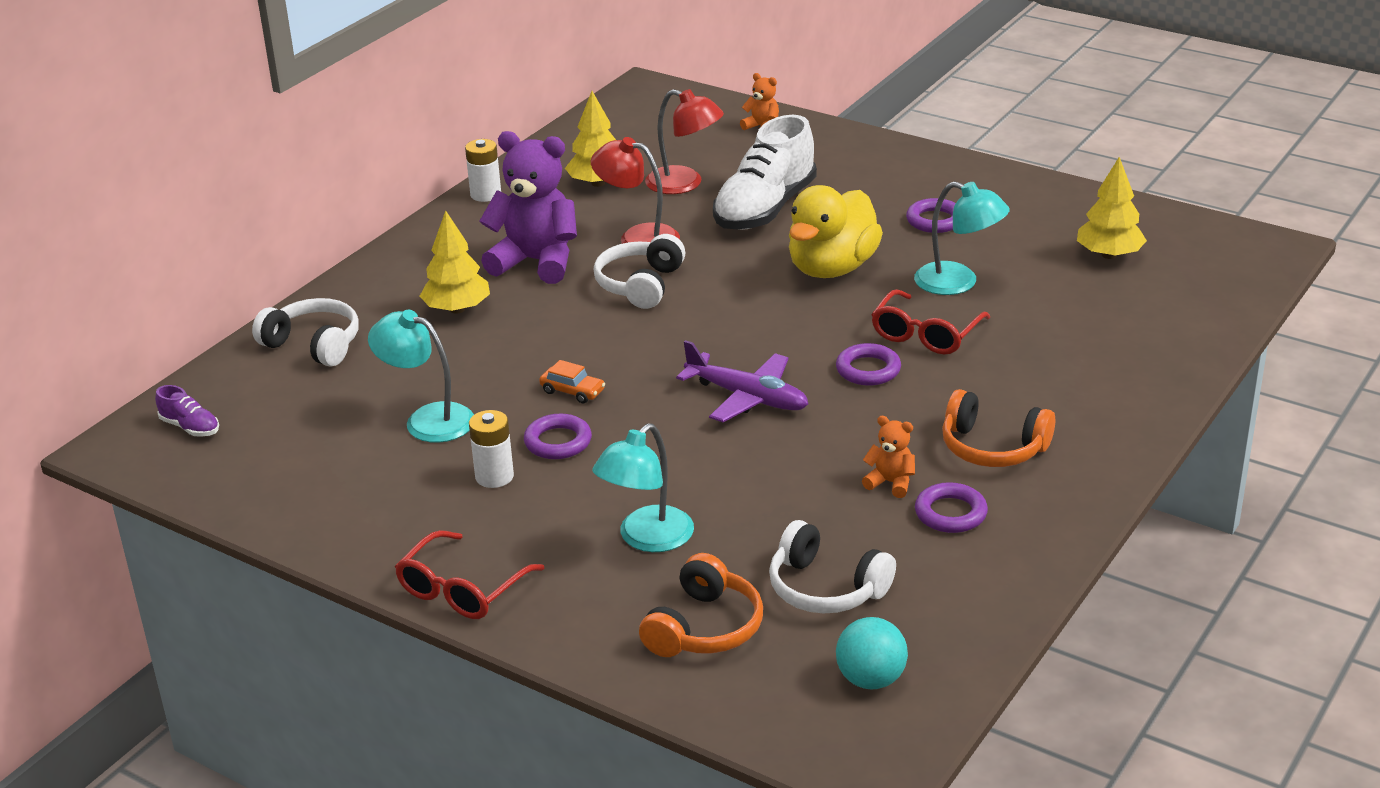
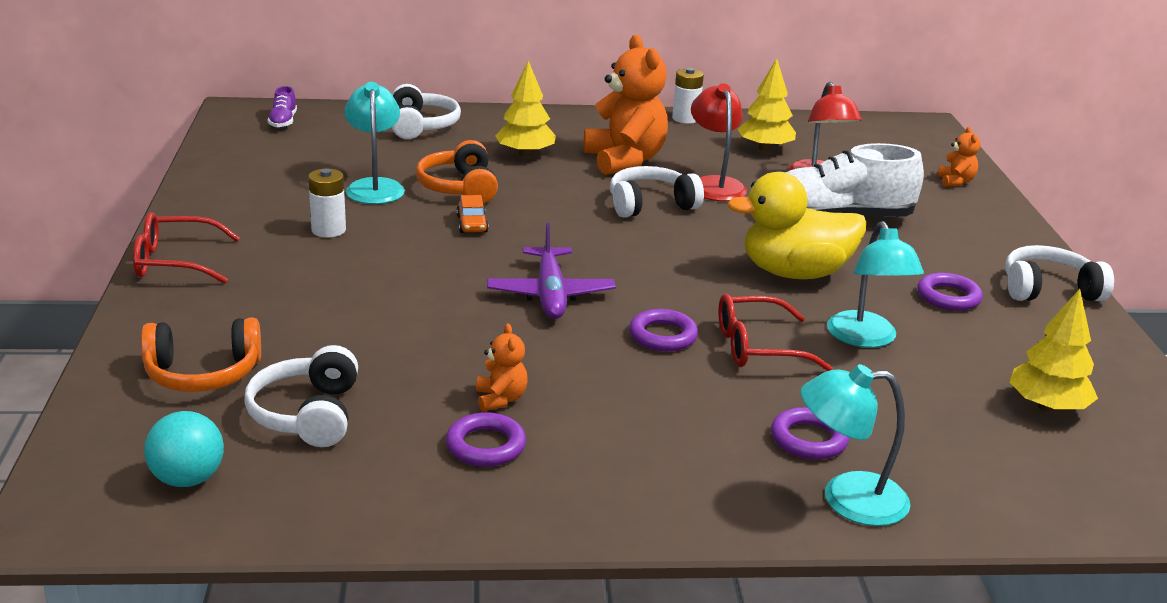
camera: 50 degrees right, 5 degrees down
(536, 262) = (625, 160): purple teddy bear -> orange teddy bear
(558, 442) = (399, 239): purple ring -> purple ring (808, 439)
(646, 539) = (305, 312): turquoise lamp -> turquoise lamp (847, 499)
(965, 176) = (1048, 290): none -> white headphones
(992, 448) = (618, 438): orange headphones -> orange headphones (459, 187)

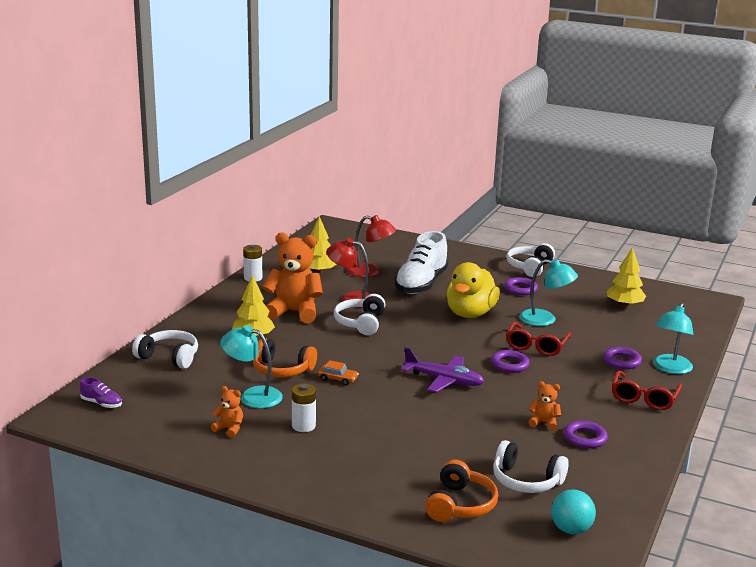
camera: 60 degrees left, 5 degrees down
(175, 262) = (302, 489): red glasses -> red glasses (644, 398)
(955, 182) = (405, 244): orange teddy bear -> orange teddy bear (229, 429)

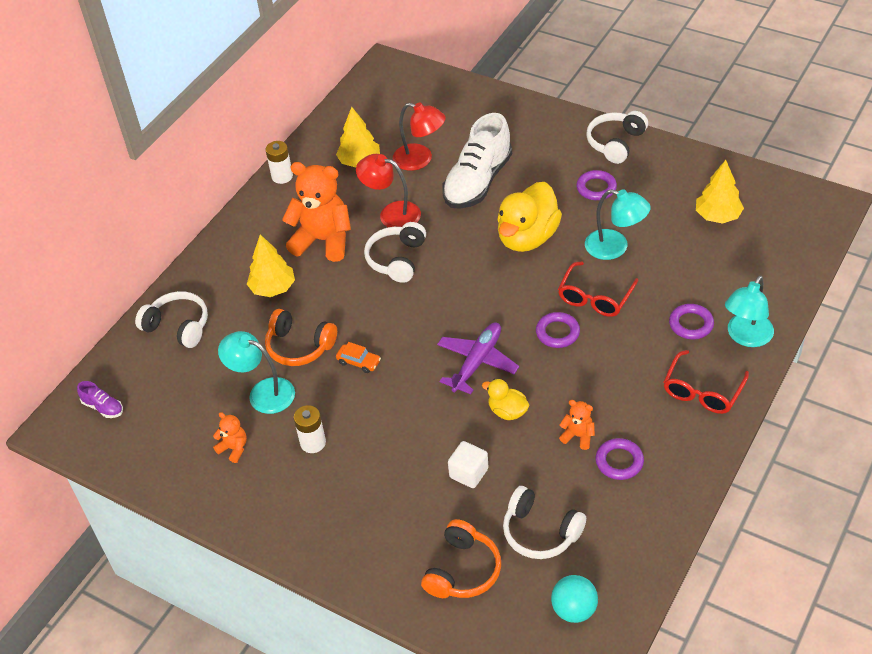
camera: 10 degrees right, 25 degrees up
(443, 380) = (477, 362): purple plane -> purple plane turned 90 degrees counterclockwise
(451, 444) = (469, 473): none -> white cube
(477, 408) = (507, 411): none -> yellow duck

